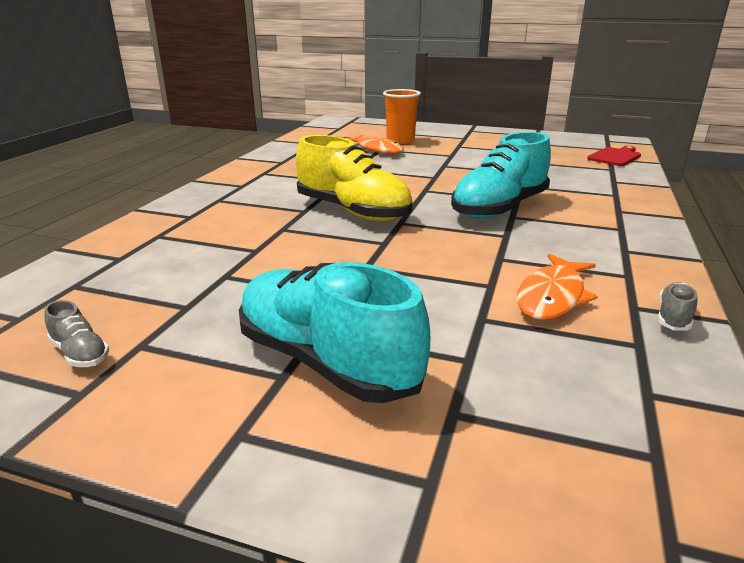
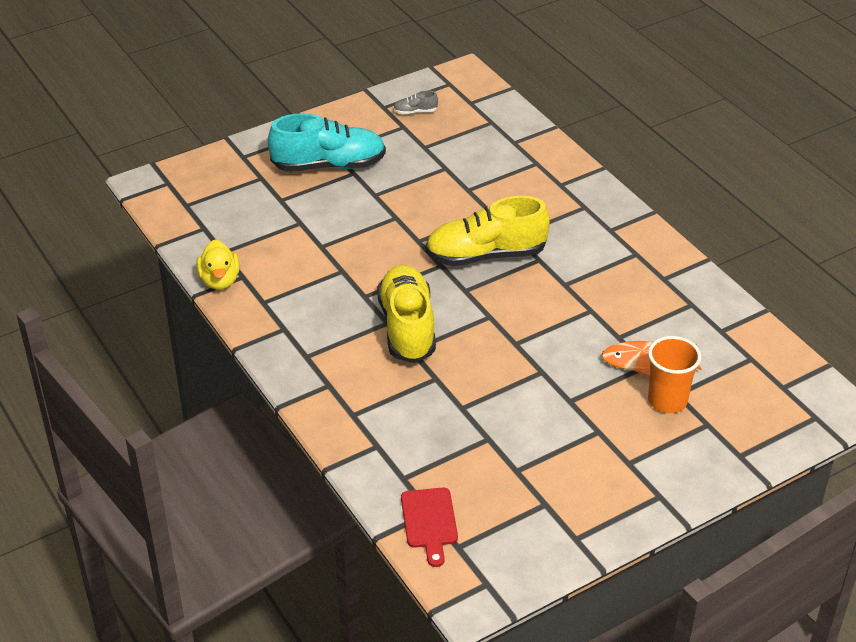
camera: 130 degrees right, 15 degrees up
(499, 208) = (407, 327): turquoise shoe -> yellow shoe
(552, 296) = (285, 258): orange fish -> none
(673, 317) = (220, 280): grey shoe -> yellow duck

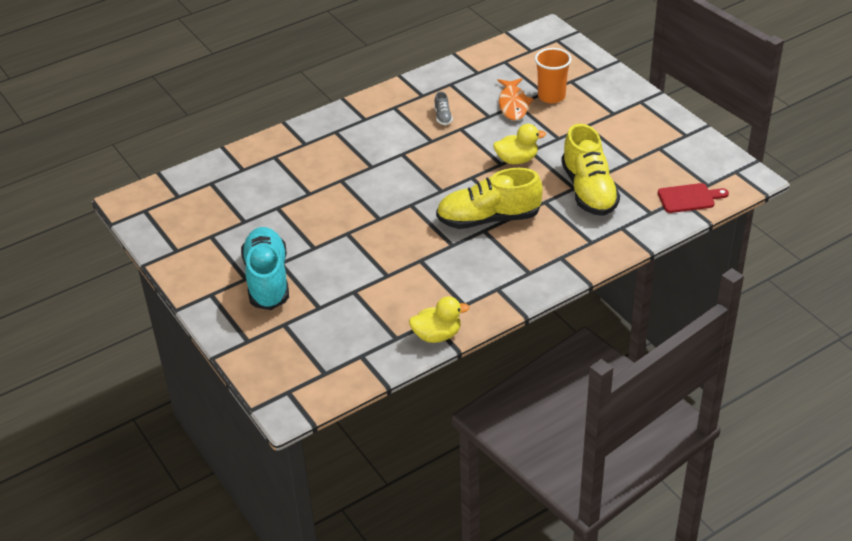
camera: 90 degrees left, 0 degrees up
(415, 112) = (188, 229): grey shoe -> grey shoe (443, 116)
(486, 255) = (397, 181): yellow shoe -> yellow shoe (589, 191)
(523, 358) = (517, 160): none -> yellow duck

